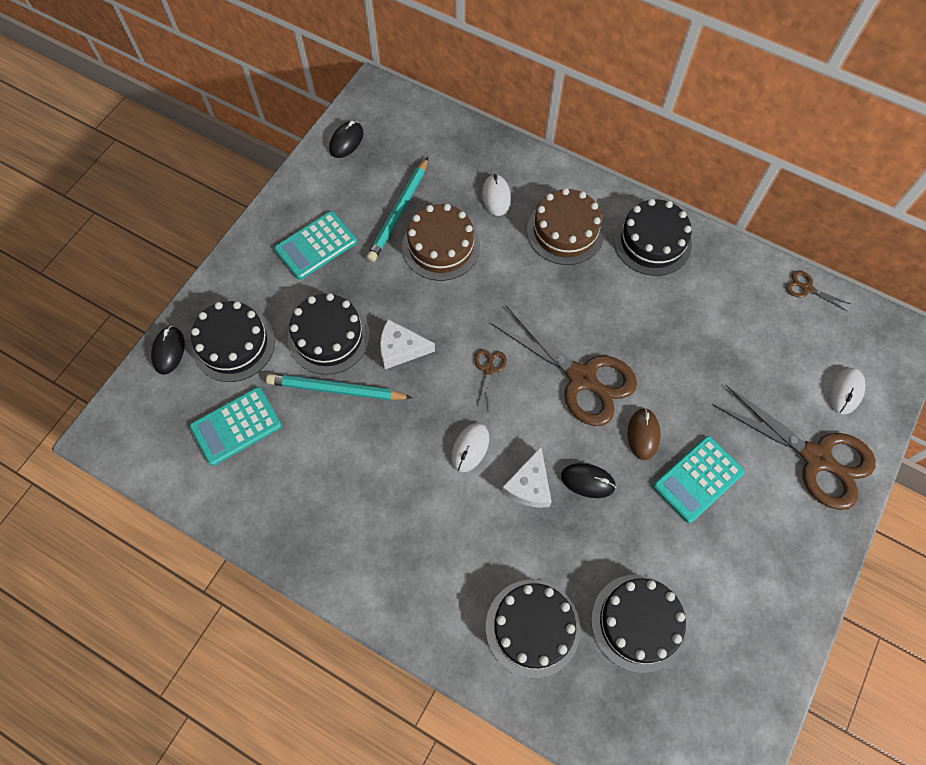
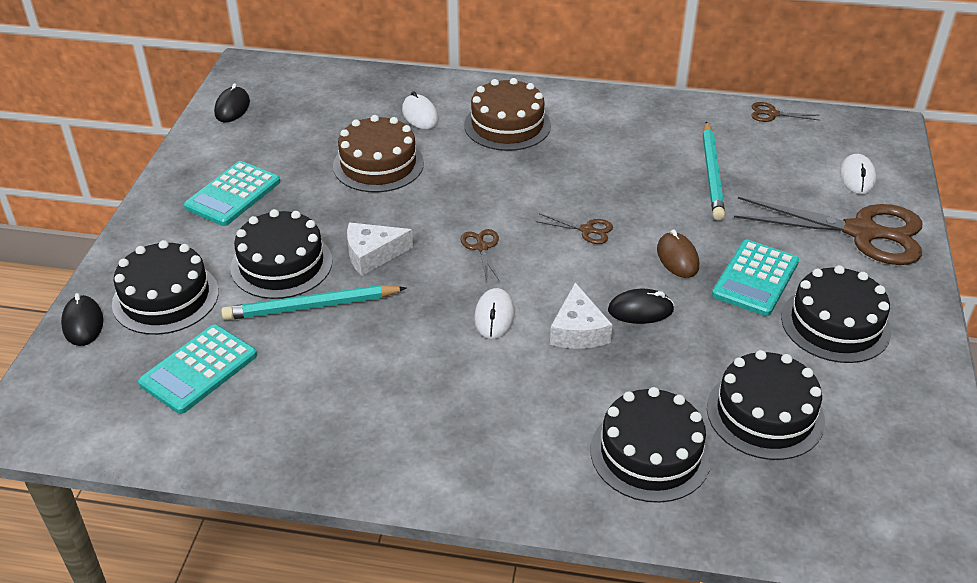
camera: 20 degrees left, 25 degrees down
(399, 212) = (317, 148): turquoise pencil -> turquoise pencil (712, 174)
(581, 378) = (587, 230): brown scissors -> brown scissors, size x0.42
(652, 242) = (601, 114): black cake -> black cake (835, 324)

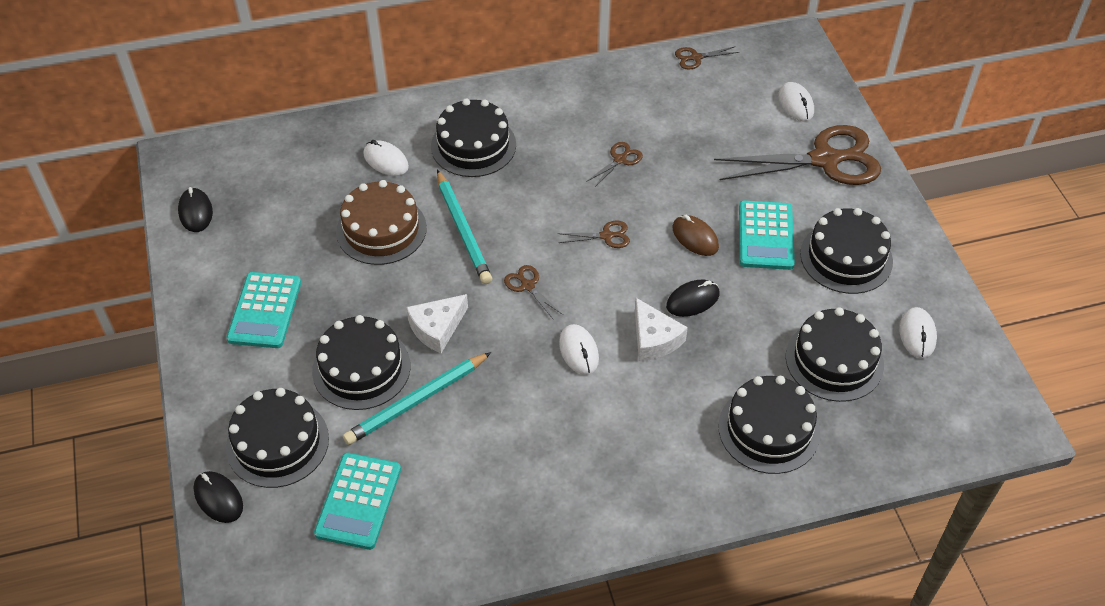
camera: 25 degrees left, 10 degrees up
(507, 125) = (473, 145): brown cake -> black cake
(641, 173) = (620, 160): none -> brown scissors
(712, 174) = (678, 140): turquoise pencil -> turquoise pencil (463, 230)
(879, 422) = (917, 334): none -> white mouse

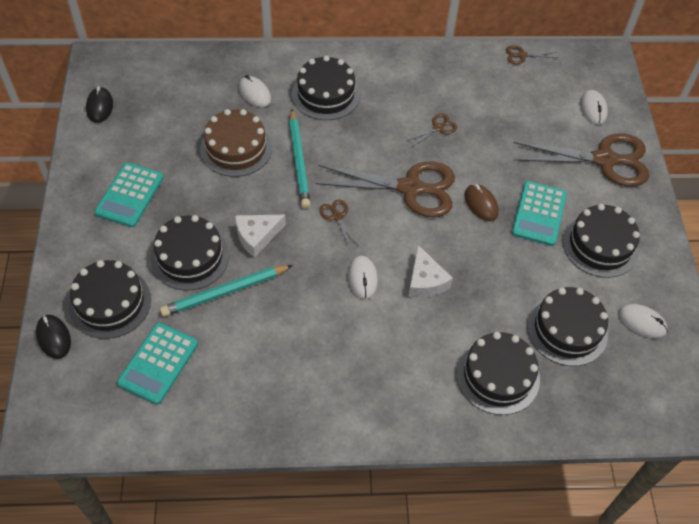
camera: 10 degrees right, 5 degrees up
(606, 236) = (410, 188): brown scissors -> brown scissors, size x2.38
(692, 300) = (465, 255): black mouse -> none
(917, 334) = (642, 322): white mouse -> white mouse turned 75 degrees counterclockwise

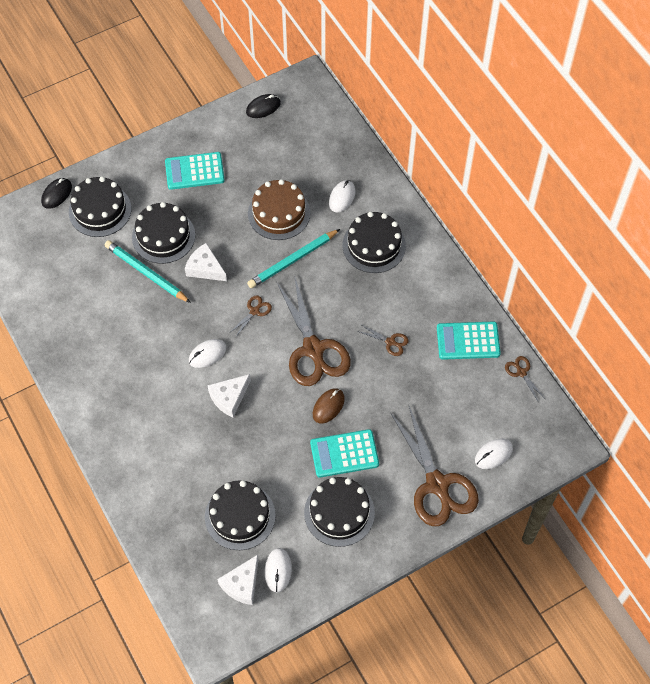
camera: 65 degrees right, 5 degrees up
(158, 363) = (69, 263): turquoise calculator -> turquoise calculator (468, 341)
(498, 376) = (171, 482): black cake -> none
(645, 360) = (242, 584): none -> white cheese

